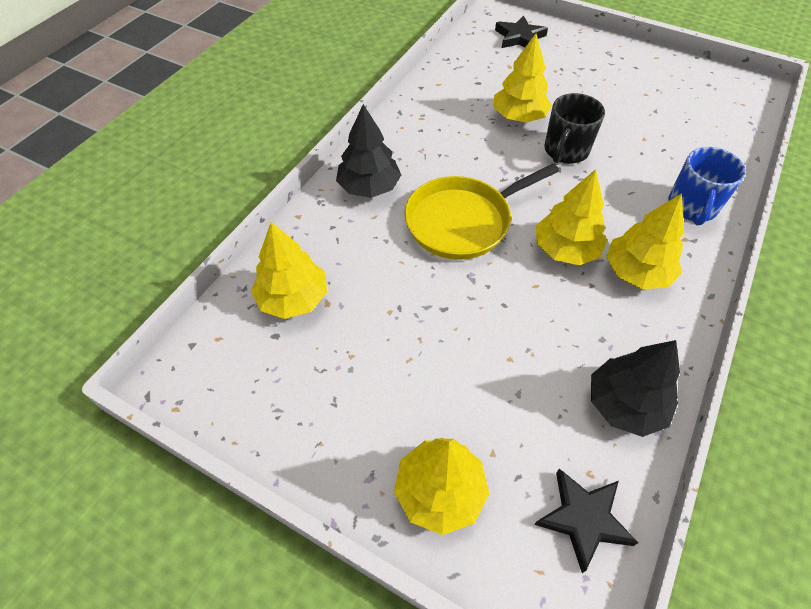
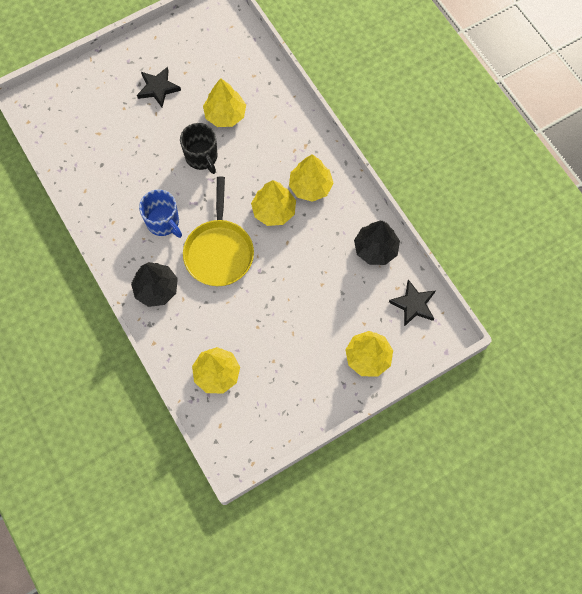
camera: 60 degrees left, 15 degrees up
(519, 37) = (71, 105): black star -> black star (158, 88)
(519, 117) = (153, 162): yellow tree -> yellow tree (225, 114)
(692, 207) = (287, 123): blue mug -> blue mug (163, 222)

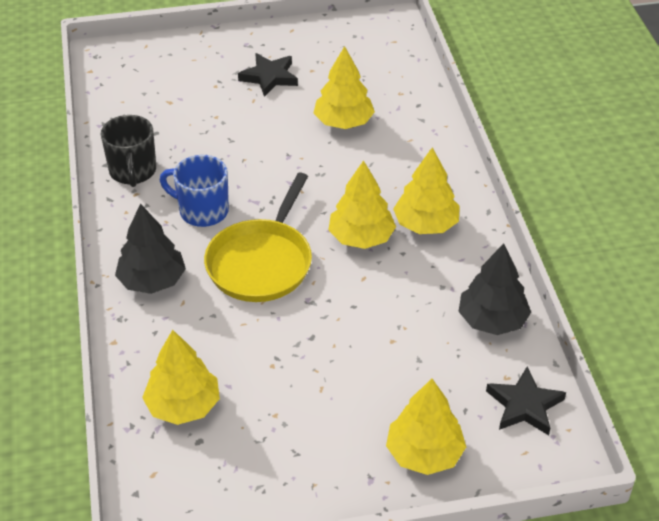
camera: 20 degrees right, 25 degrees down
(163, 222) = (202, 211): blue mug -> blue mug turned 135 degrees clockwise
(202, 157) = (290, 156): black mug -> black mug (133, 171)

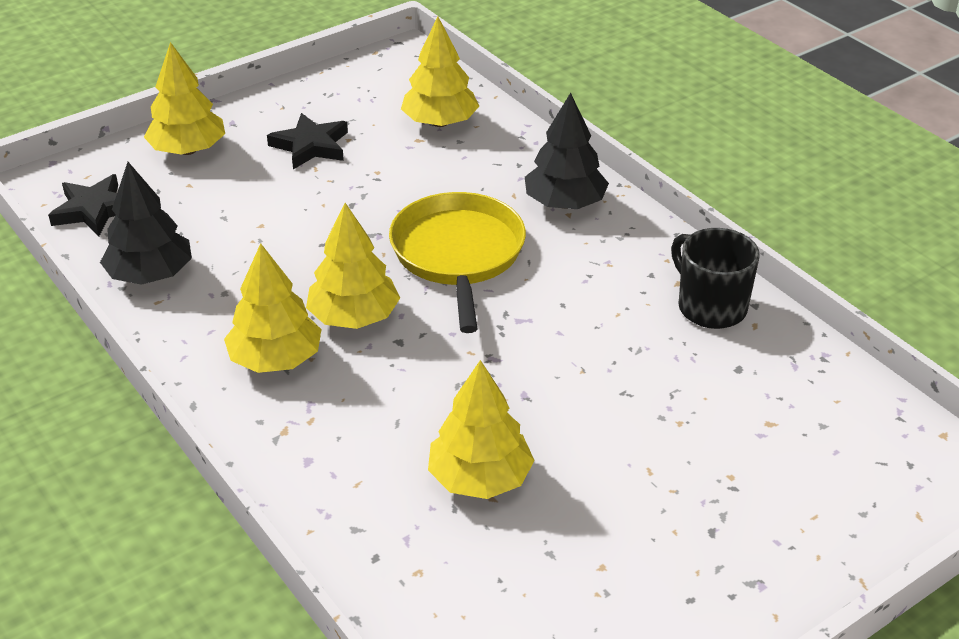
camera: 155 degrees right, 5 degrees down
(202, 211) = (577, 288): blue mug -> none
(269, 77) = (660, 524): black star -> black star (310, 146)

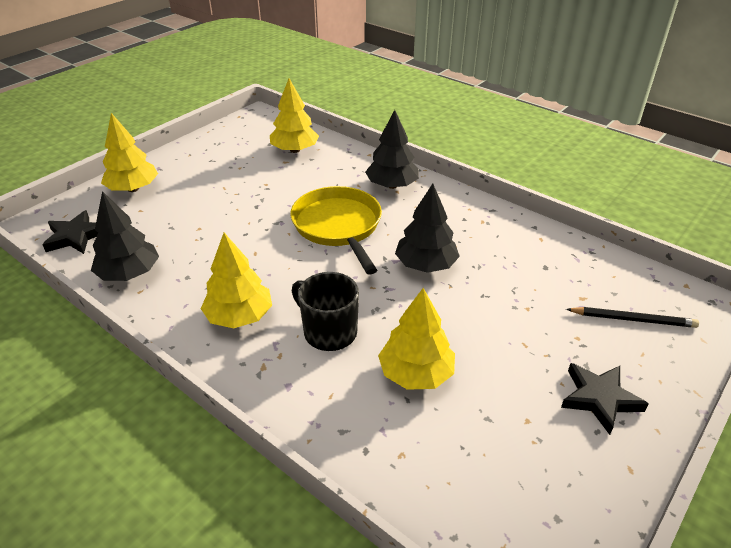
camera: 15 degrees left, 0 degrees up
(310, 146) = (216, 175): black star -> black star (599, 399)
(354, 317) = (284, 278): yellow tree -> none
(561, 334) = (426, 265): none -> black tree
(710, 307) = (509, 232): black mug -> black mug (329, 332)
(828, 467) = (633, 319): none -> black pencil

